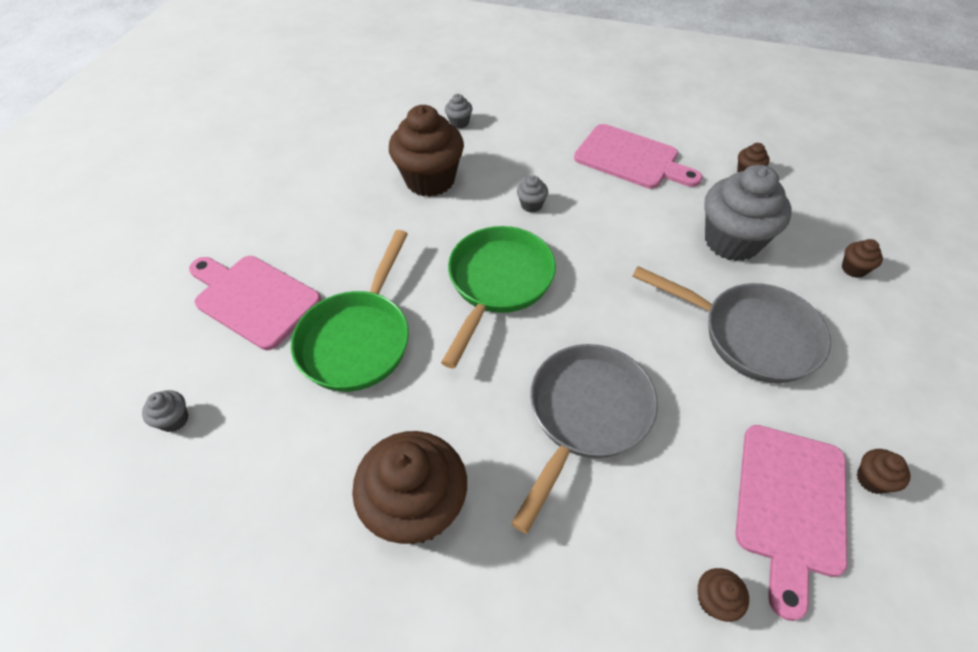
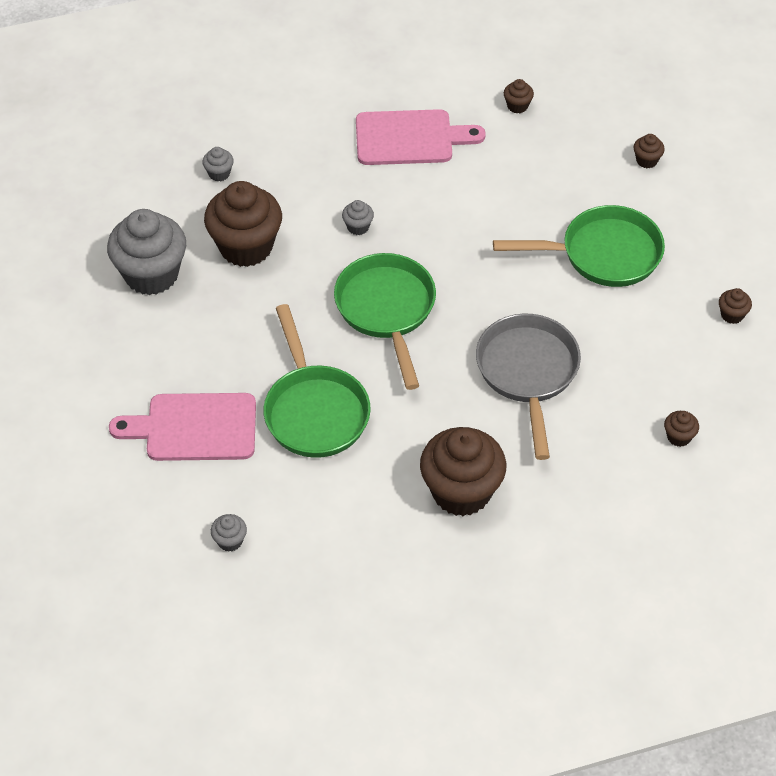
camera: 35 degrees left, 0 degrees up
(731, 241) = (544, 180): grey cupcake -> grey cupcake (151, 274)
(750, 335) = (603, 254): grey pan -> green pan
(790, 505) = (692, 358): pink cutting board -> none

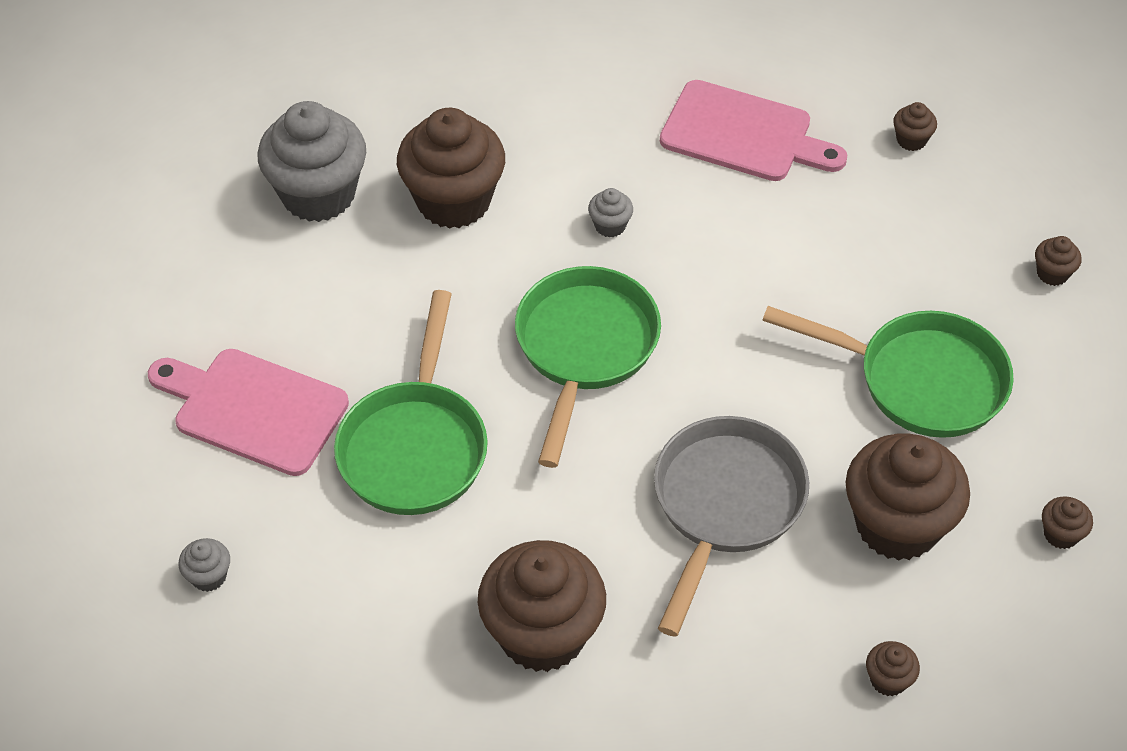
camera: 25 degrees right, 0 degrees up
(219, 173) = (475, 97): grey cupcake -> none
(636, 345) = (897, 525): none -> brown cupcake

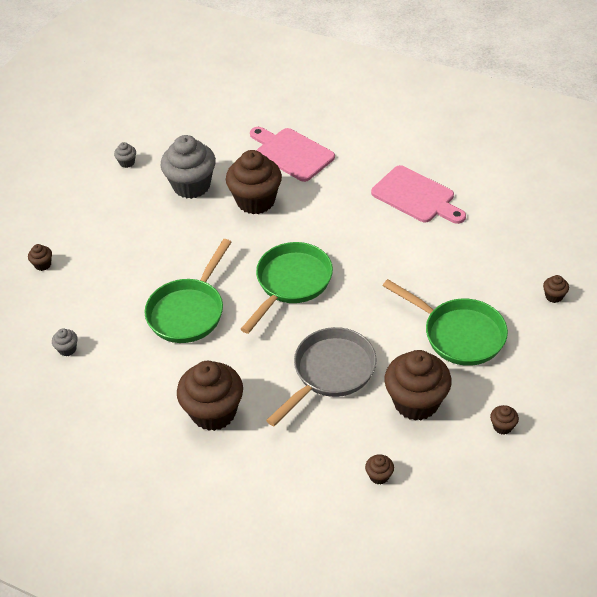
camera: 20 degrees right, 5 degrees down
(254, 409) = (120, 278): pink cutting board -> pink cutting board (292, 153)
(610, 225) = (328, 227): grey cupcake -> grey cupcake (127, 162)
(911, 140) = (504, 215): brown cupcake -> brown cupcake (43, 264)

